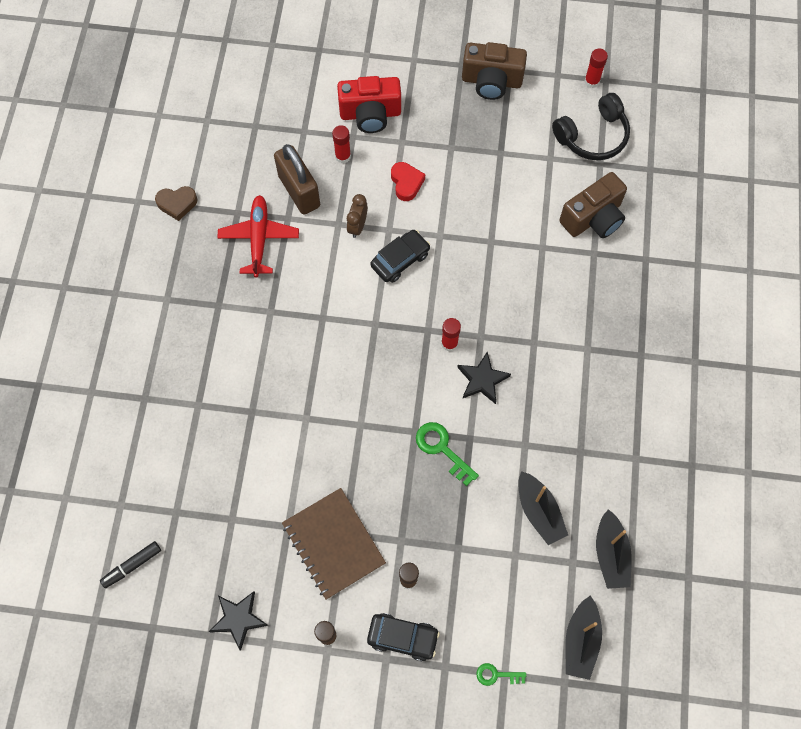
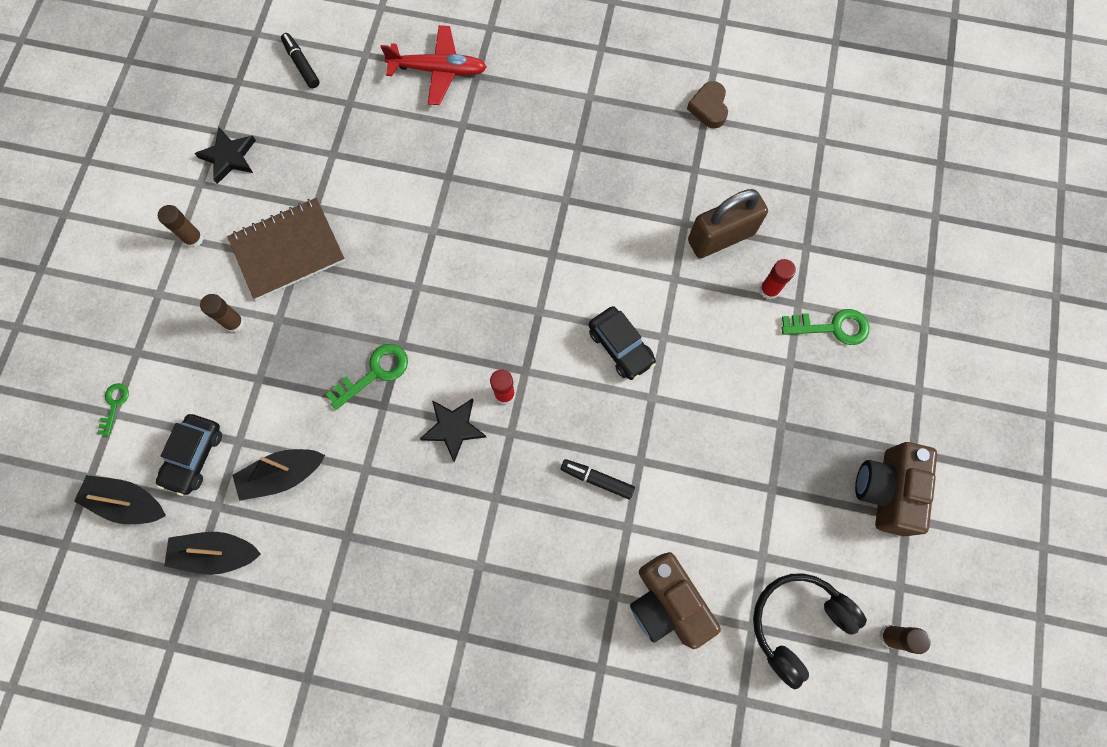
camera: 95 degrees right, 5 degrees up
(259, 239) = (658, 191): red plane -> red plane (438, 70)
(357, 226) = (669, 300): brown clock -> none
(370, 114) = (831, 327): red camera -> green key
(403, 637) = (175, 312): black car -> black car (194, 456)
(406, 183) = (728, 363): red heart -> none
(509, 270) = (597, 479): none -> black marker
(591, 81) = (890, 636): red glue stick -> brown glue stick
(593, 136) = (797, 623): black headphones -> black headphones turned 75 degrees clockwise

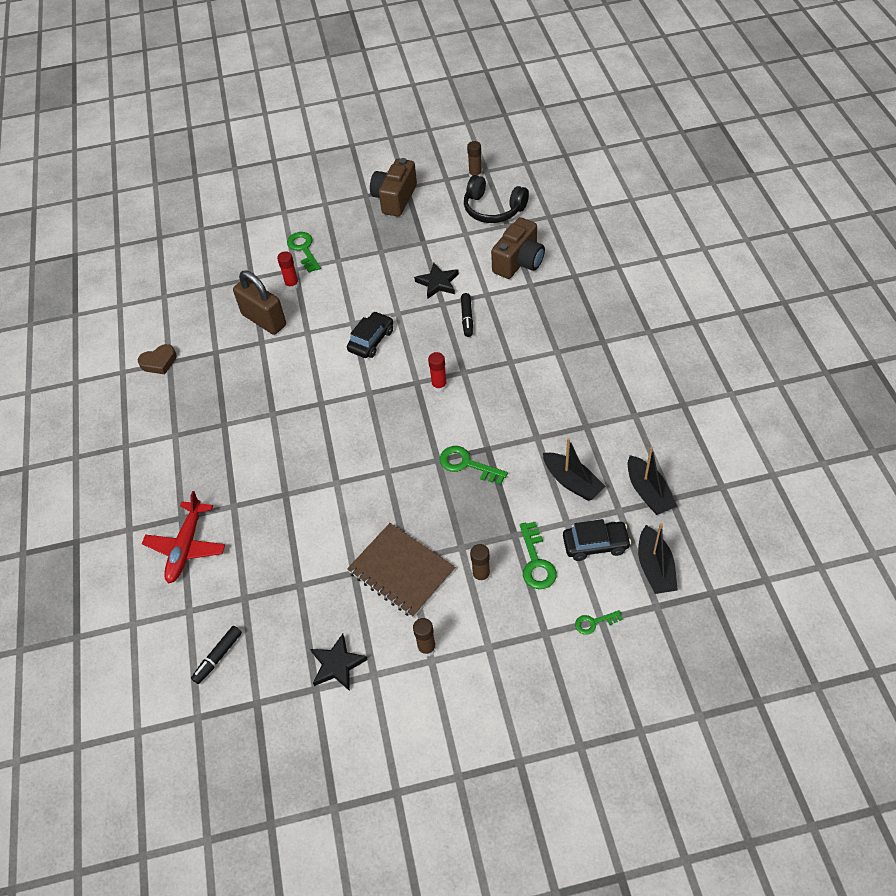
camera: 110 degrees left, 20 degrees down
(214, 384) = (536, 561): none -> green key
(438, 70) = (186, 546): red plane -> red plane turned 150 degrees counterclockwise
(454, 428) = (479, 402): black star -> black star (438, 283)
(886, 490) = (395, 198): brown camera -> brown camera turned 120 degrees clockwise

